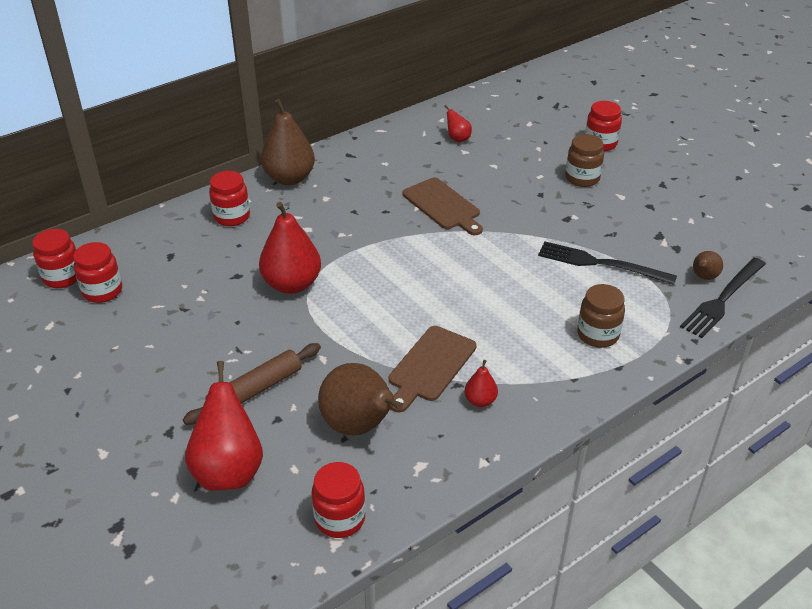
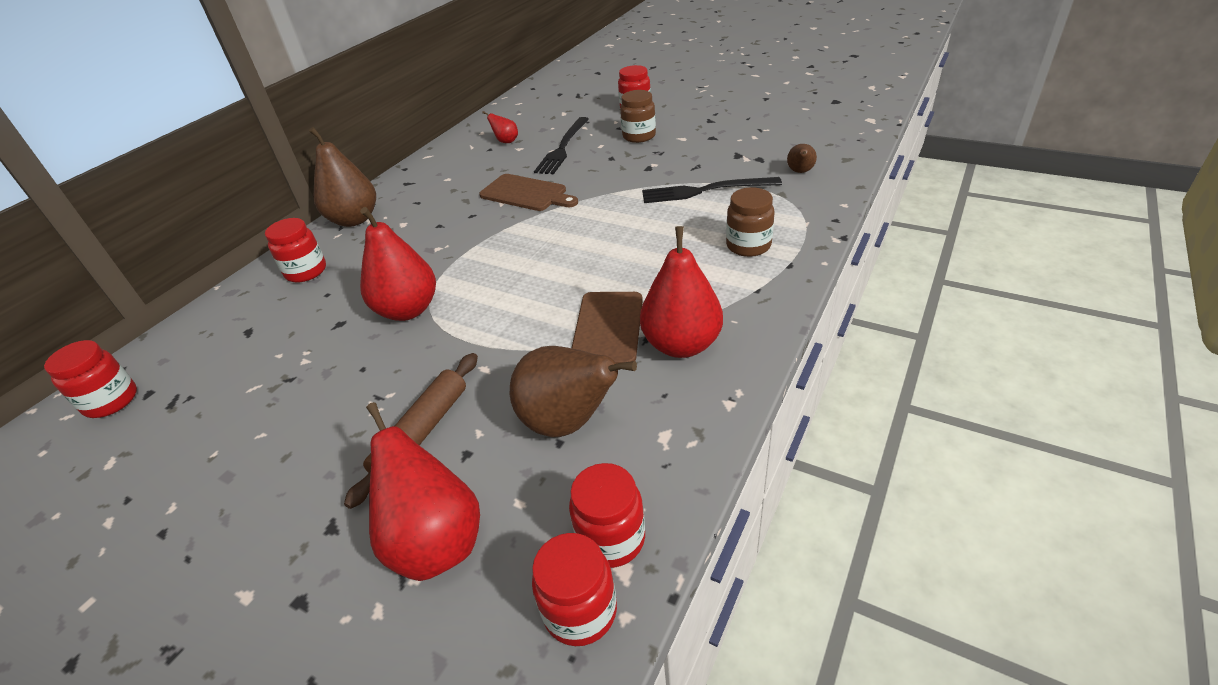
camera: 20 degrees left, 0 degrees up
(102, 291) = (172, 397): red jar -> red jar (580, 611)
(480, 401) = (681, 344): red pear -> red pear, size x2.09
(723, 299) = (830, 182): black fork -> black fork (563, 148)

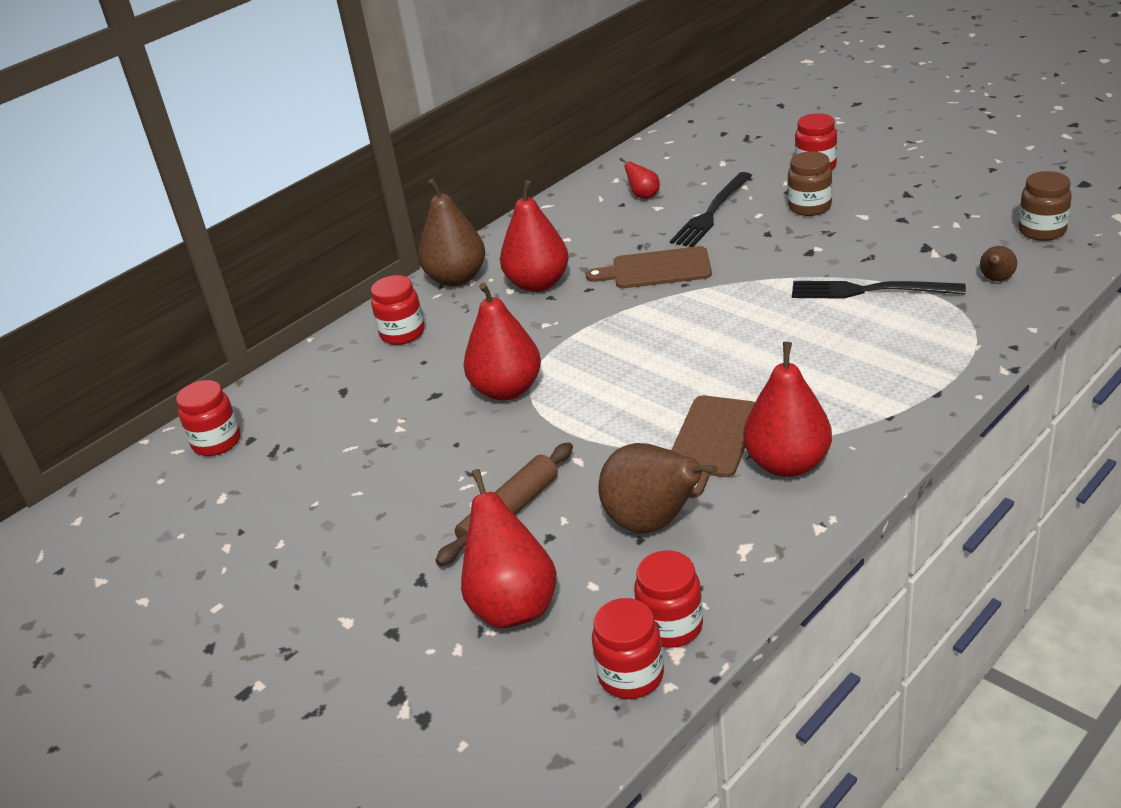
camera: 15 degrees right, 5 degrees down
(427, 216) = (538, 284): none -> red pear
(526, 194) = (656, 269): brown cutting board -> brown cutting board turned 135 degrees clockwise
(748, 246) = (897, 365): brown jar -> brown jar (1042, 231)

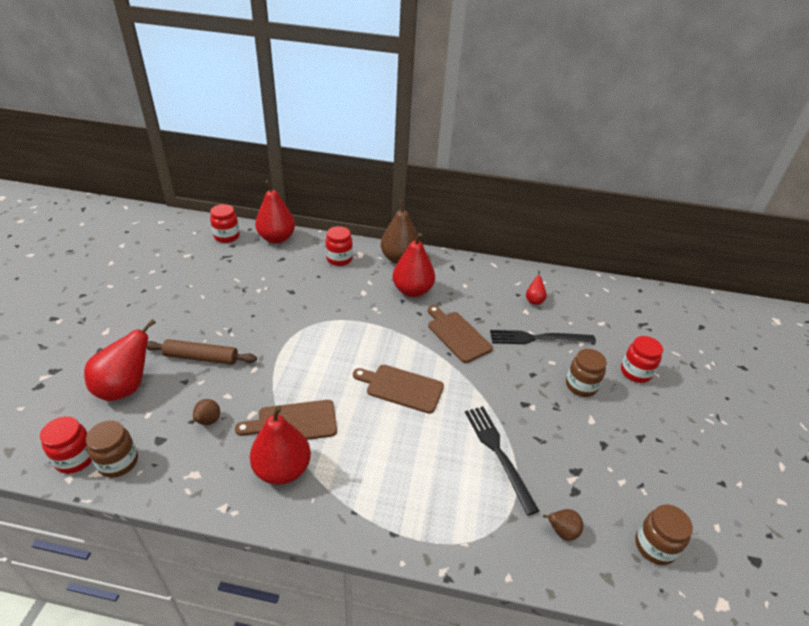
camera: 50 degrees right, 5 degrees up
(507, 390) = (307, 316): red pear -> red pear (277, 238)
(653, 522) = (207, 422): brown pear -> brown pear, size x0.48
(671, 626) = (118, 462): red jar -> brown jar
(716, 336) = (401, 388): none -> brown cutting board

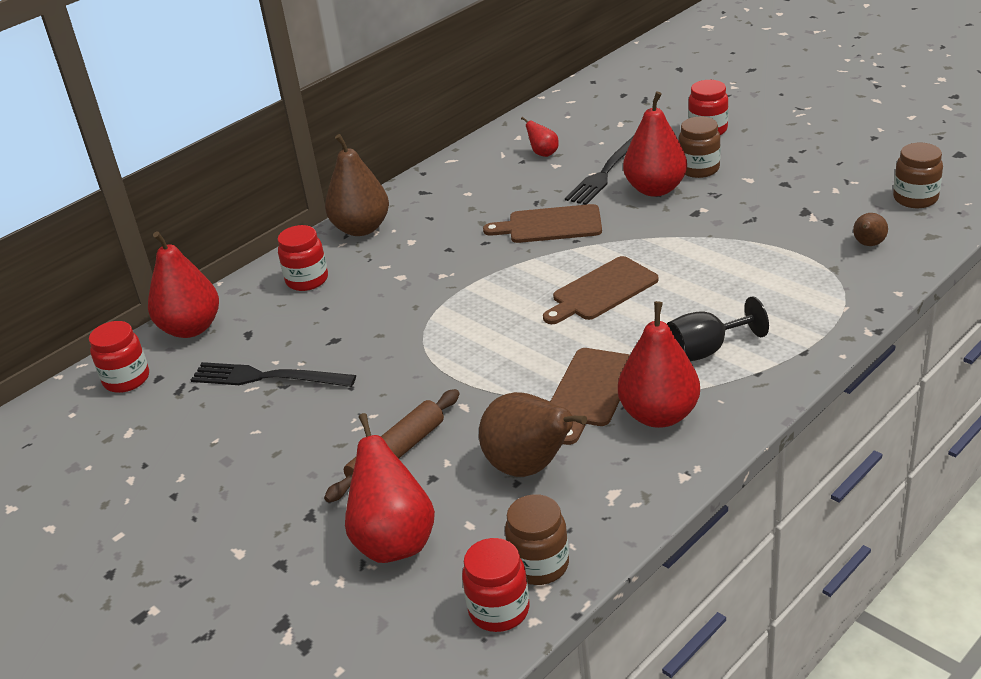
camera: 50 degrees left, 5 degrees down
(207, 422) = (530, 467): brown pear -> brown pear, size x2.09
(365, 470) = (706, 350): none -> black goblet
(412, 291) = (438, 236): red pear -> red pear (655, 189)
(498, 453) = (749, 251): black fork -> black fork (267, 377)

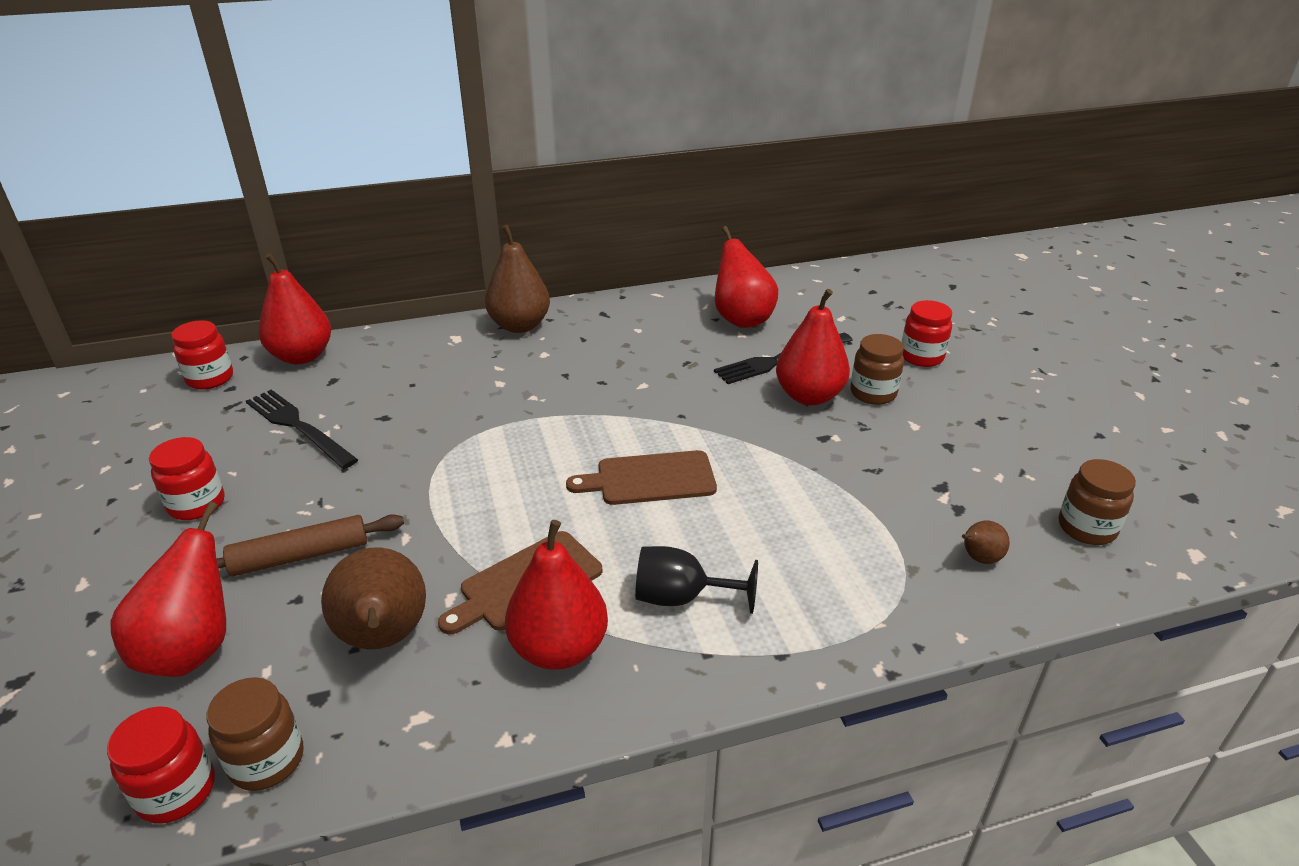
camera: 25 degrees right, 0 degrees up
(307, 280) = (428, 353): red jar -> red jar (197, 504)
(543, 153) = (741, 319): red pear -> red pear, size x2.09
(550, 225) = (674, 390): brown cutting board -> none

